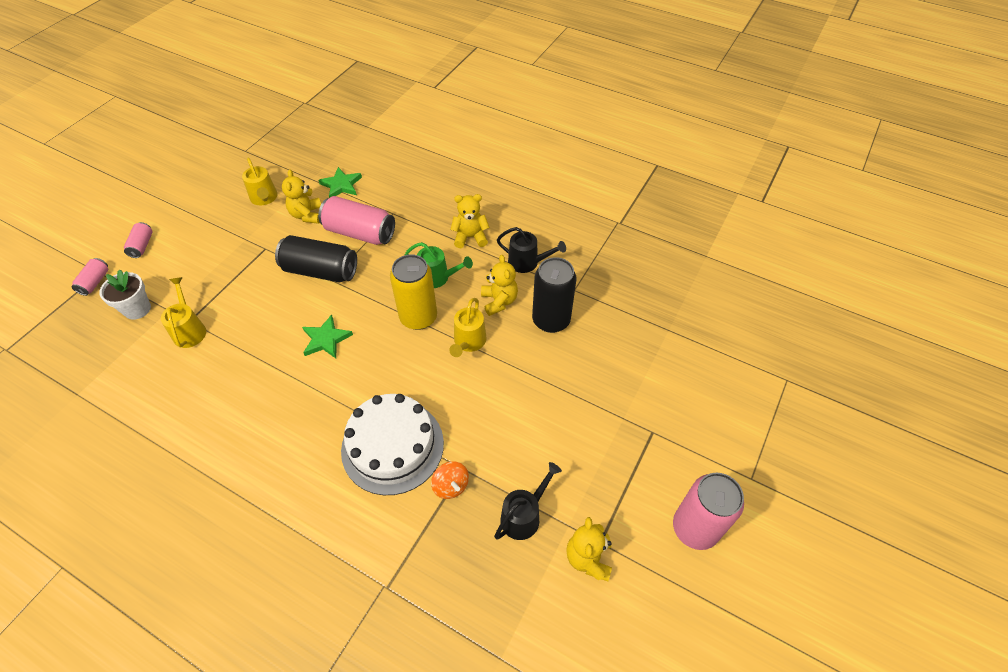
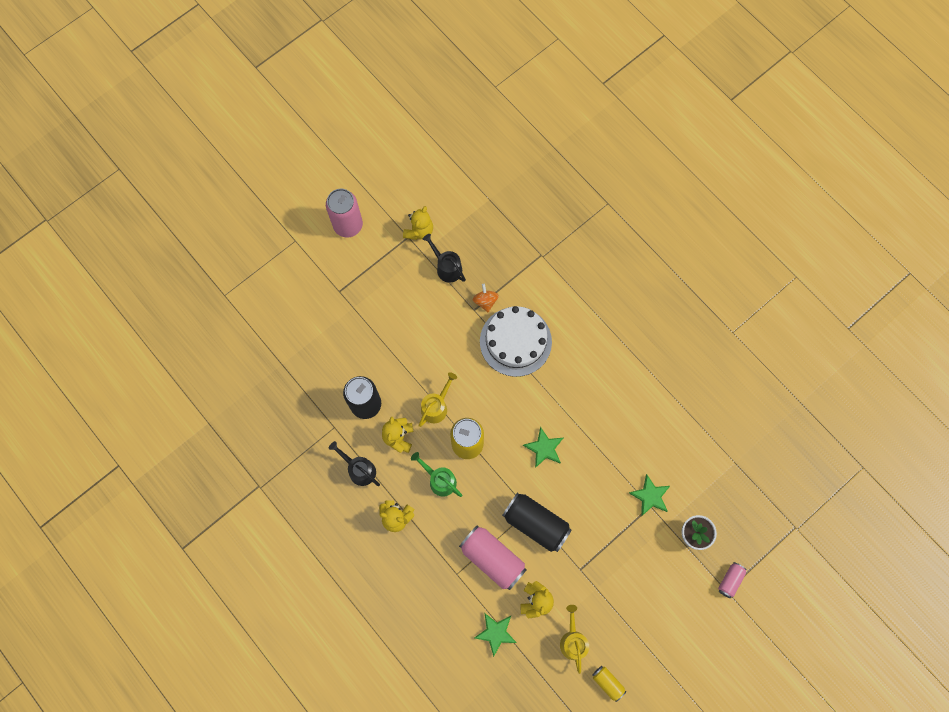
camera: 160 degrees left, 20 degrees up
(142, 246) = (690, 613): pink can -> none
(189, 330) = (650, 496): yellow watering can -> green star
(226, 181) = (607, 683): none -> yellow can
(524, 515) = (446, 267): black watering can -> black watering can turned 75 degrees clockwise

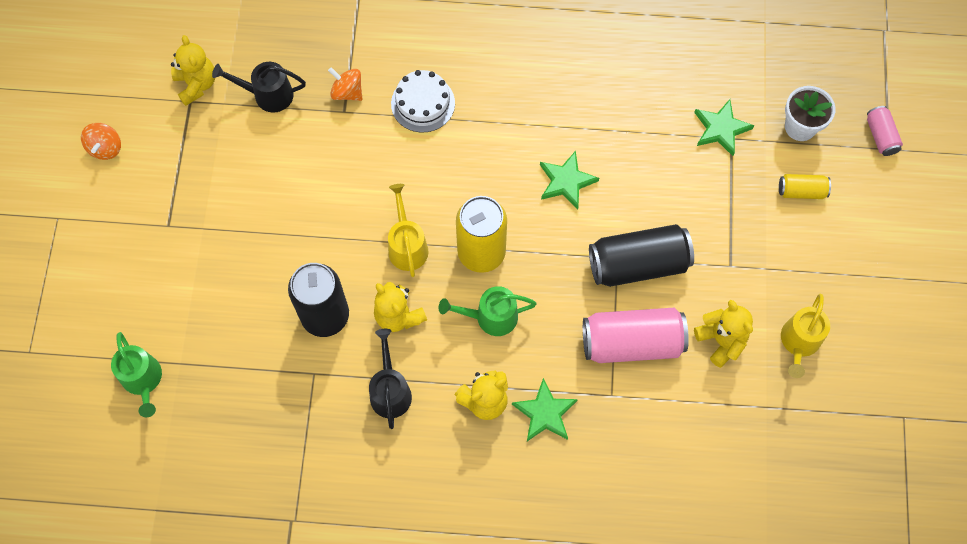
camera: 45 degrees left, 5 degrees down
(259, 357) = (143, 380): none -> green watering can
(348, 225) = (105, 148): pink can -> orange spinning top
(359, 469) = (390, 391): black watering can -> black watering can turned 90 degrees clockwise
(495, 633) = (715, 414): green star -> green star (545, 413)
(515, 341) = (423, 103): white cake -> white cake, size x0.60
(573, 640) = (799, 342): yellow watering can -> yellow watering can turned 105 degrees counterclockwise
(607, 683) = (876, 349): yellow can -> yellow can (801, 191)

